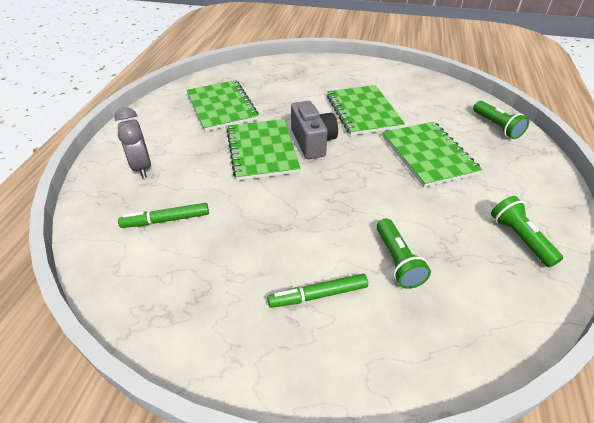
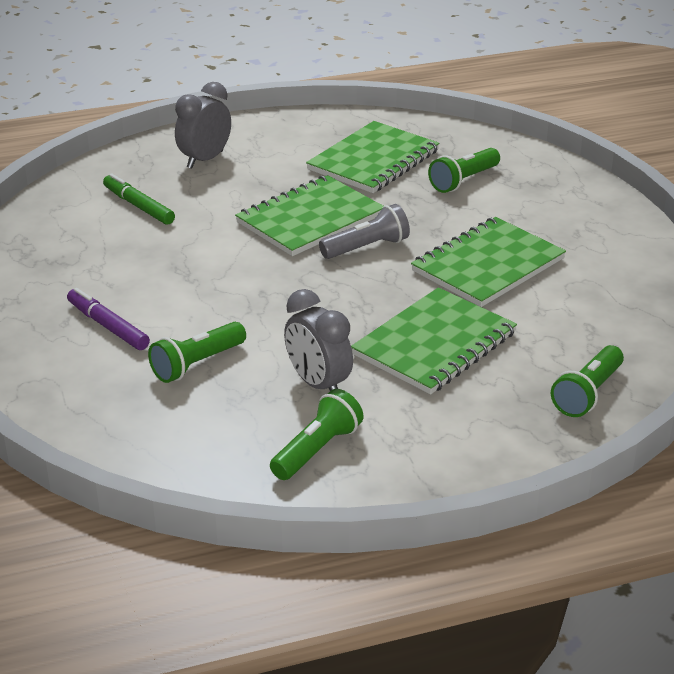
camera: 60 degrees right, 10 degrees down
(274, 89) = (463, 181): none -> green flashlight
(312, 142) = (367, 247): grey camera -> grey flashlight
(318, 295) = (107, 326): green marker -> purple marker
(448, 212) = (318, 384): none -> grey clock

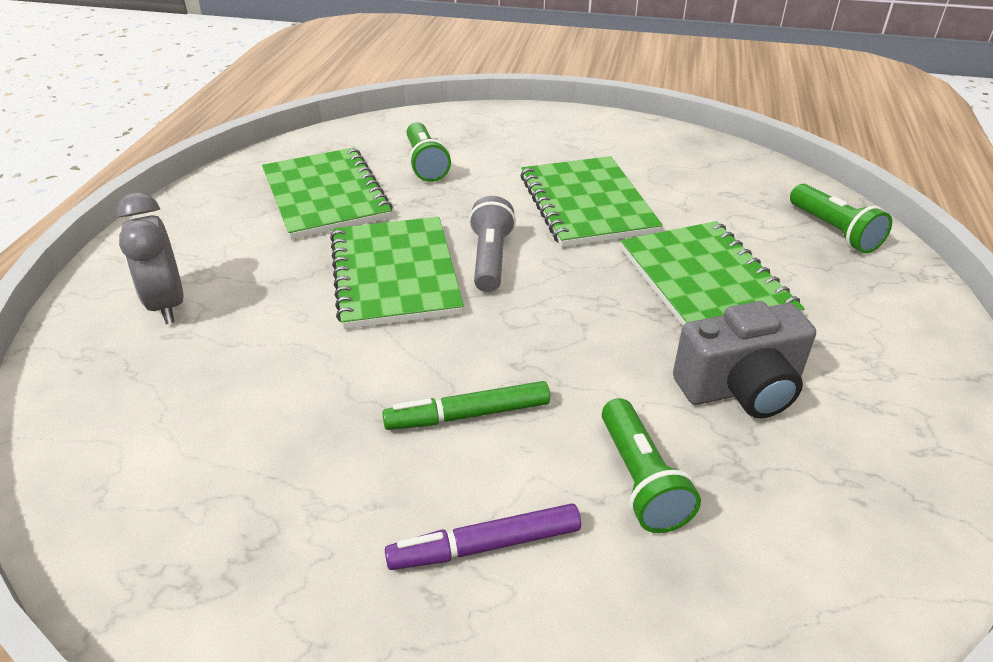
camera: 60 degrees left, 5 degrees up
(138, 206) = (204, 402): green marker -> green marker (468, 415)
(317, 450) = (875, 437): green flashlight -> none
(318, 384) = (740, 388): grey clock -> grey camera

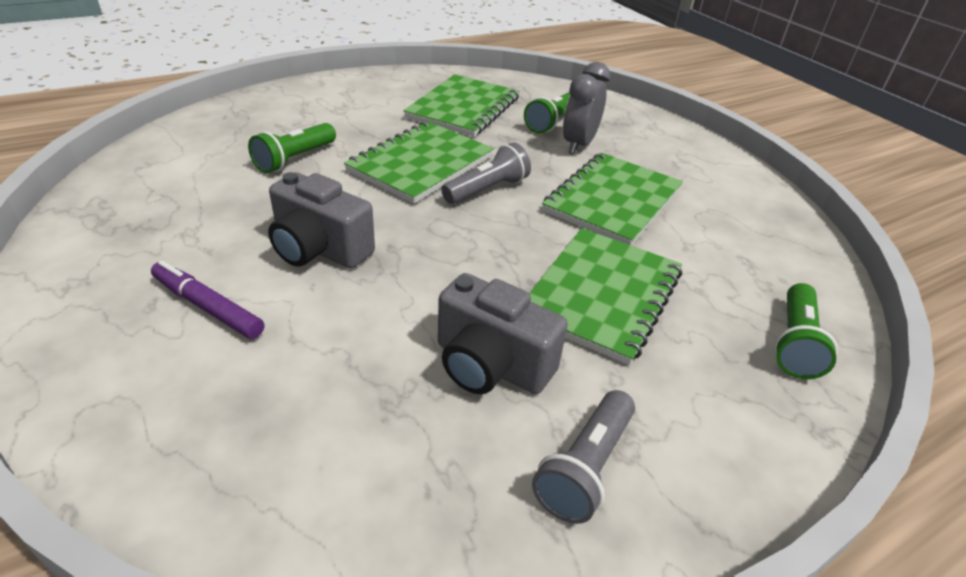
camera: 45 degrees right, 0 degrees up
(167, 304) = (302, 112): grey clock -> grey clock (578, 145)
(468, 415) = (319, 249): green marker -> grey camera
(640, 480) = (331, 351): green flashlight -> green flashlight (295, 159)
(888, 401) = (585, 467): none -> grey flashlight

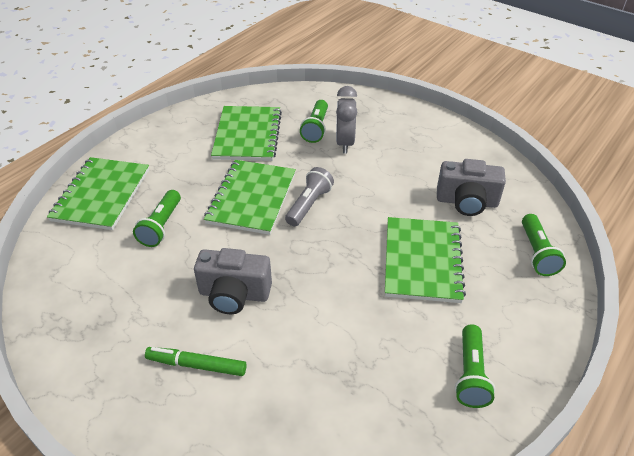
camera: 20 degrees left, 5 degrees up
(207, 307) = (196, 365): purple marker -> green marker
(491, 365) = (388, 334): grey camera -> grey camera (466, 202)
(585, 467) = (470, 374): grey flashlight -> green flashlight
(612, 200) = (391, 185): green notebook -> green notebook (101, 195)

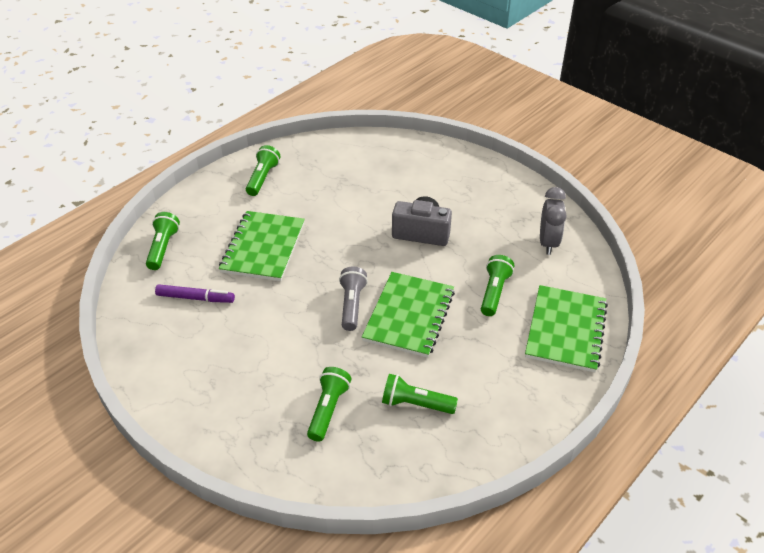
camera: 175 degrees left, 0 degrees up
(196, 365) = (444, 192): green marker -> none
(247, 135) = (415, 404): green notebook -> green flashlight
(309, 205) = (352, 305): grey flashlight -> grey flashlight turned 150 degrees clockwise
(345, 143) = (297, 382): grey clock -> grey clock (548, 243)
(466, 202) = (195, 298): grey camera -> purple marker

